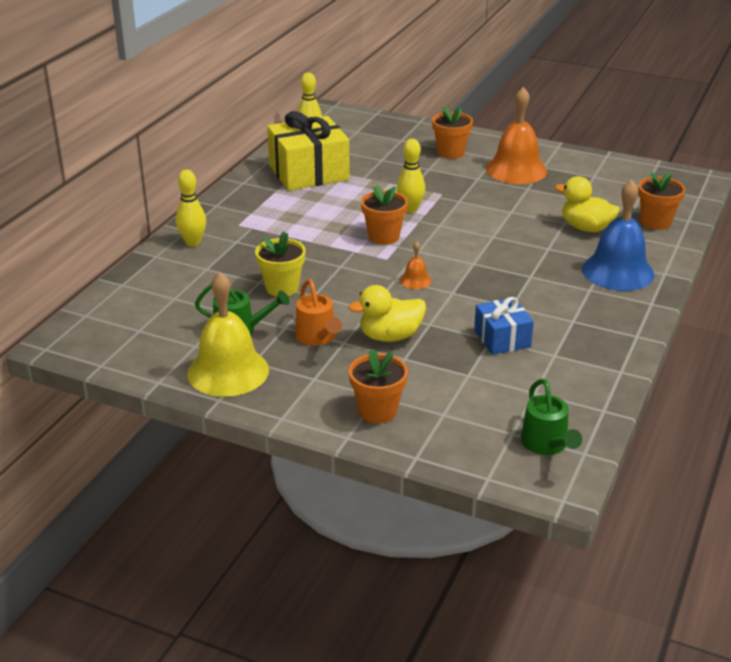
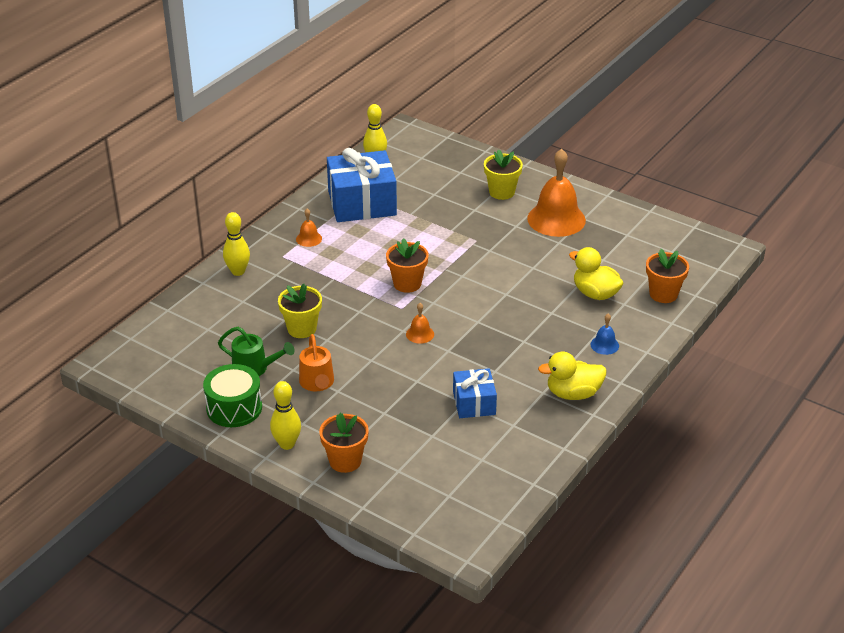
camera: 10 degrees right, 5 degrees up
(228, 371) = (234, 408): yellow bell -> green drum
(262, 207) = (309, 239): none -> orange bell
(309, 173) = (362, 203): yellow gift -> blue gift
(390, 336) = (379, 389): yellow duck -> yellow duck (573, 393)
(410, 209) = (441, 255): yellow bowling pin -> yellow bowling pin (287, 444)
(450, 152) = (501, 192): orange flower pot -> yellow flower pot
(547, 445) = (473, 510): green watering can -> none
(618, 271) = (604, 345): blue bell -> blue bell, size x0.44

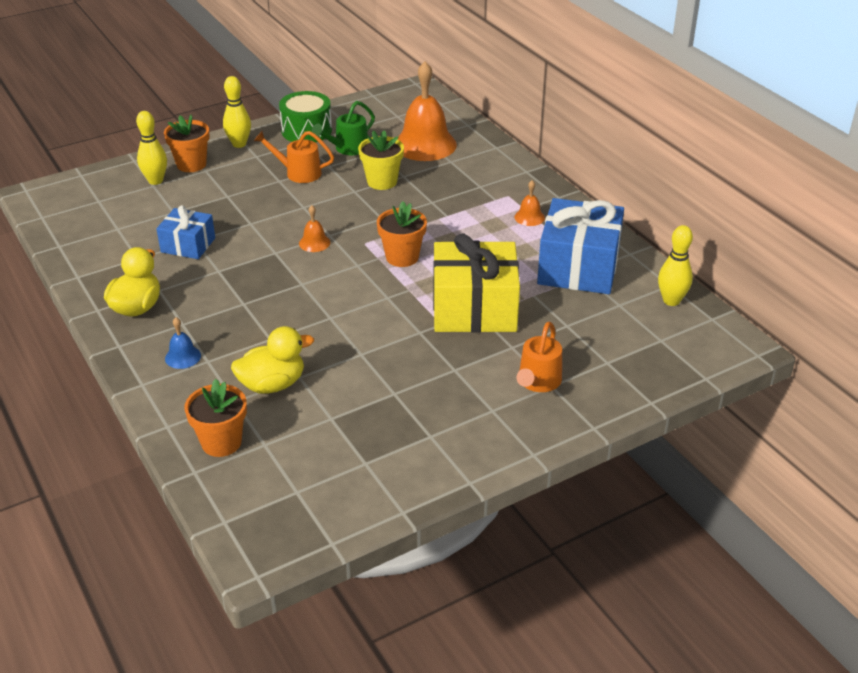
camera: 115 degrees right, 0 degrees up
(238, 271) = (500, 167): yellow bowling pin -> yellow bowling pin (155, 181)
(445, 234) = (474, 308): none -> yellow gift
(501, 192) = (537, 382): yellow flower pot -> orange watering can
(556, 219) = (445, 409): orange bell -> orange bell (425, 144)

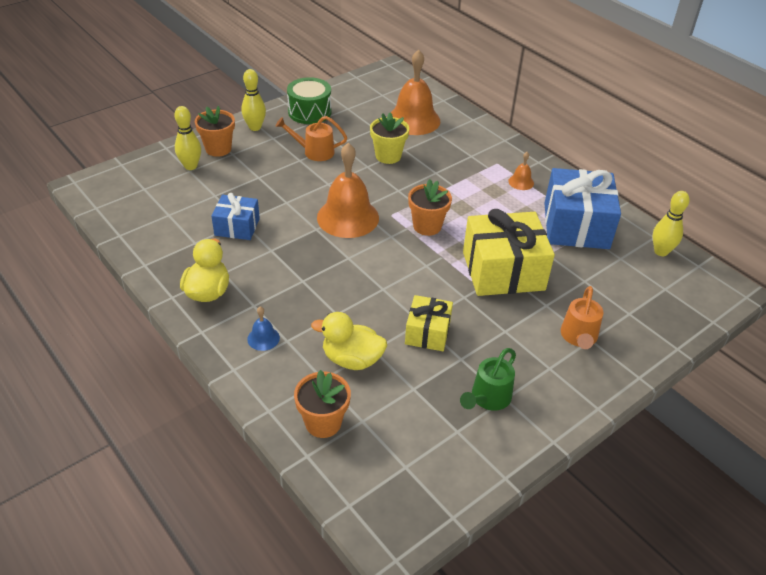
camera: 10 degrees left, 5 degrees up
(272, 384) = (352, 359): yellow duck -> yellow duck turned 135 degrees counterclockwise
(314, 243) = (348, 217): orange bell -> orange bell, size x2.27
(347, 149) = (349, 127): green watering can -> green watering can (487, 399)
(365, 365) = (427, 332): none -> yellow gift

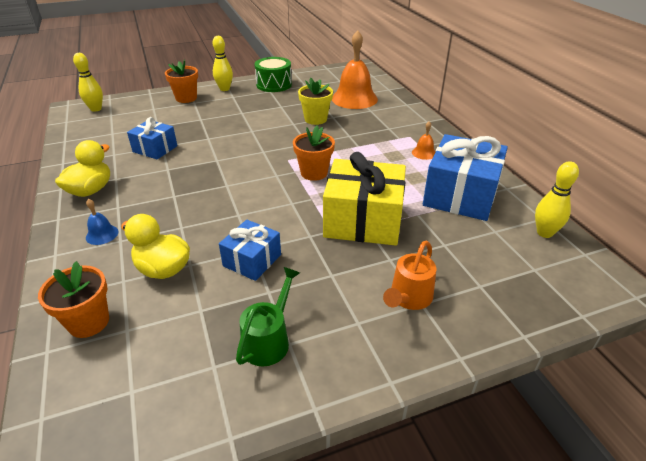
camera: 20 degrees right, 5 degrees down
(190, 166) = (156, 106): yellow bowling pin -> yellow bowling pin (96, 109)
(314, 152) = (257, 109): orange watering can -> none
(348, 217) = (249, 156): orange bell -> none
(427, 332) = (252, 260): yellow gift -> blue gift
(487, 399) = (269, 339): green watering can -> green watering can turned 150 degrees clockwise

